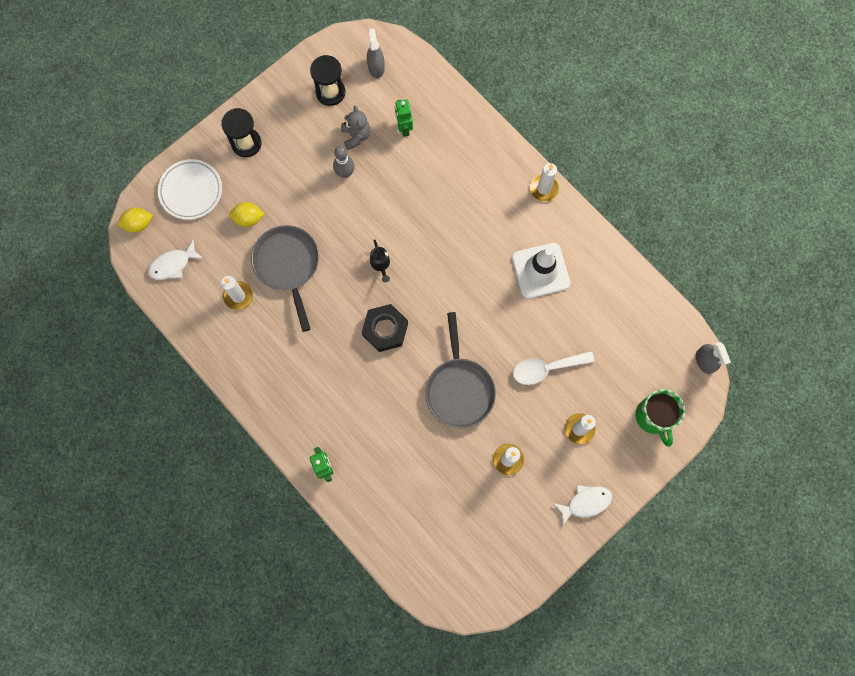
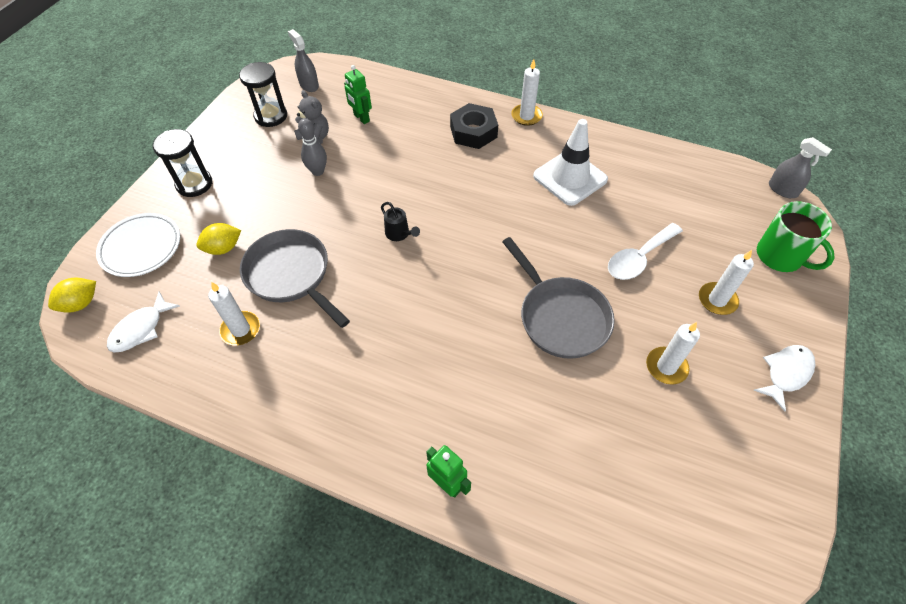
camera: 25 degrees left, 20 degrees down
(385, 329) = (439, 293): black nut -> black nut (473, 132)

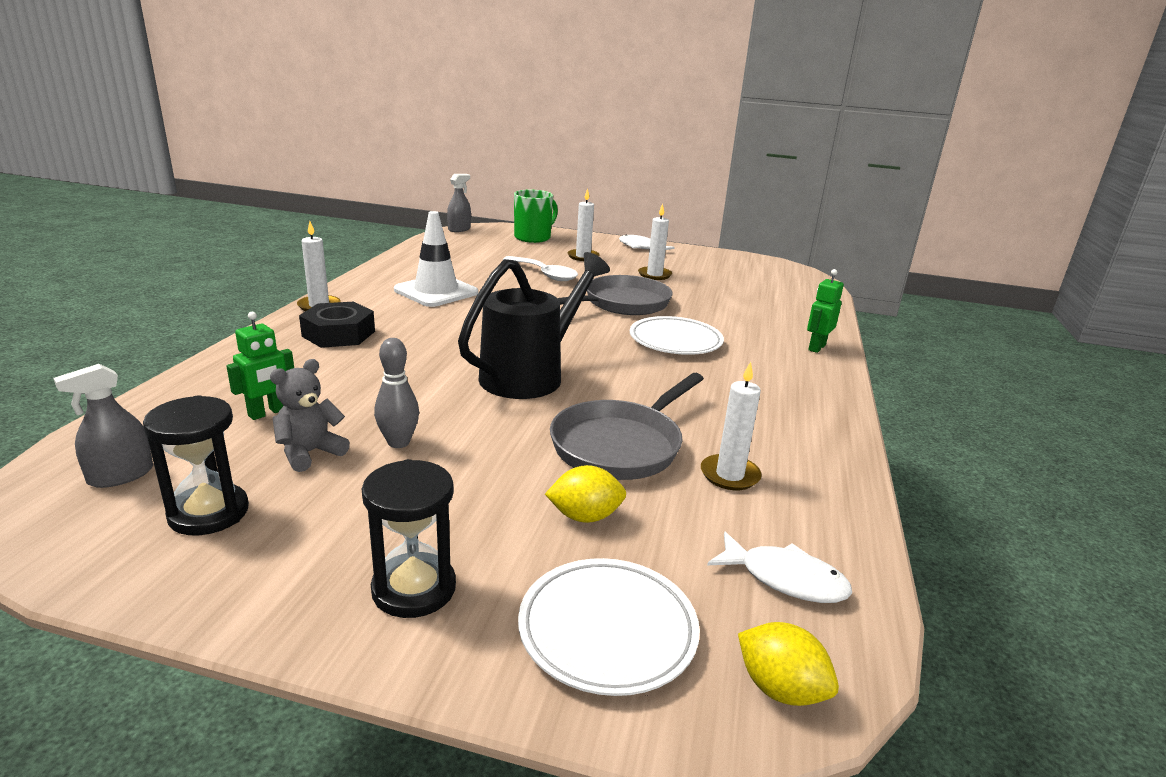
camera: 100 degrees left, 30 degrees down
(223, 248) = (585, 516): yellow lemon -> yellow lemon turned 60 degrees counterclockwise
(399, 234) = (531, 375): black watering can -> black watering can, size x2.49
(464, 345) = (675, 341): none -> white plate

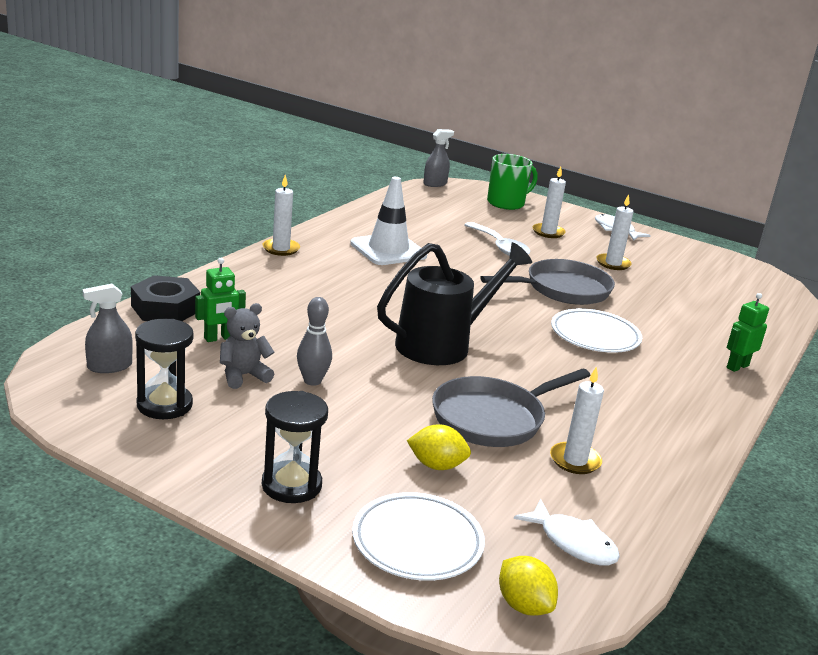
camera: 15 degrees right, 0 degrees up
(338, 334) = (290, 278): black nut -> black nut (165, 308)

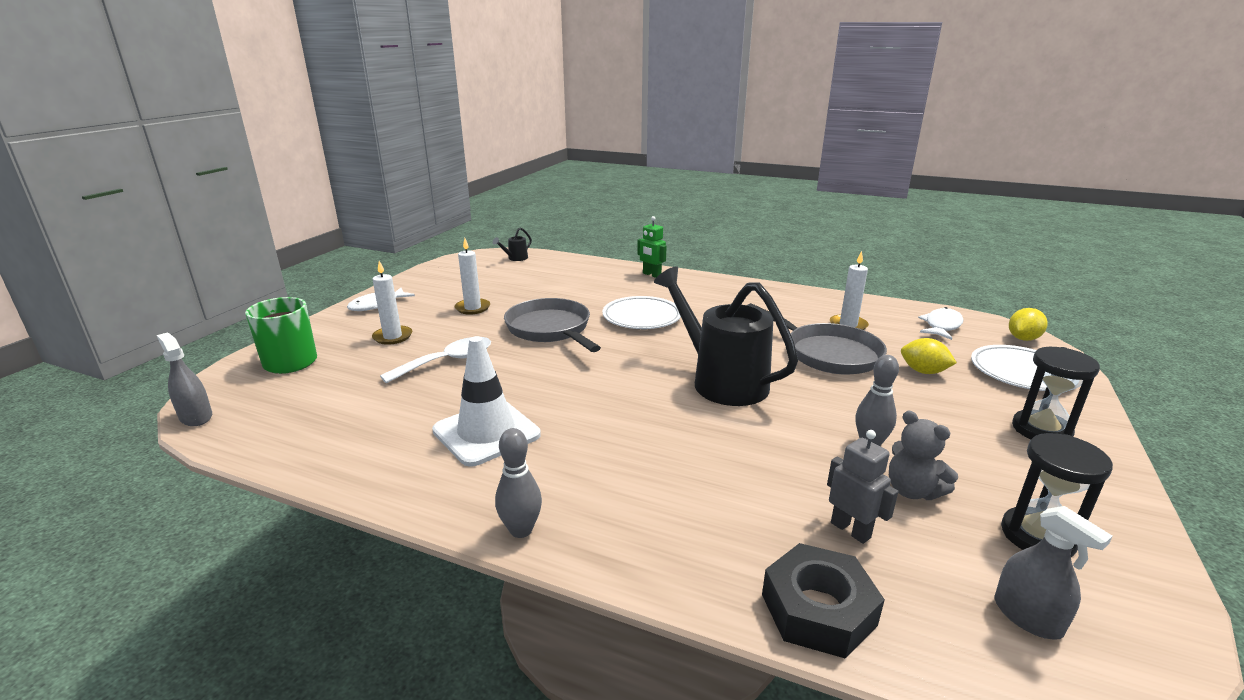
camera: 95 degrees left, 0 degrees up
(219, 338) = (850, 530): green robot -> grey robot
(281, 249) = (521, 530): white candle -> grey bowling pin
(436, 465) = (923, 371): yellow lemon -> yellow lemon turned 60 degrees counterclockwise
(770, 296) = (515, 258): none -> black watering can

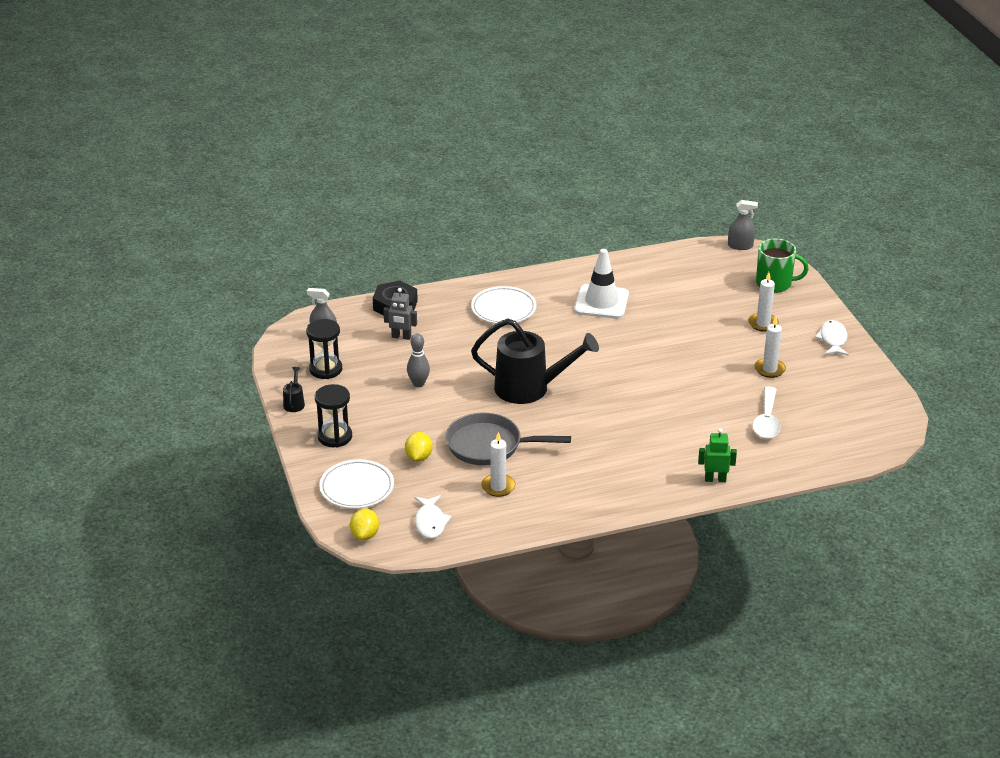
camera: 140 degrees right, 10 degrees up
(447, 361) = (696, 325): white spoon -> white spoon (766, 421)
(515, 258) = (861, 442): black watering can -> black watering can (294, 403)
(521, 530) = (524, 279): grey bowling pin -> none
(551, 329) = (685, 377): grey pan -> none
(642, 317) = (647, 420): white plate -> white plate (503, 309)
(912, 491) = (385, 366): grey teddy bear -> none
(923, 371) = (418, 457): yellow lemon -> yellow lemon turned 75 degrees counterclockwise

